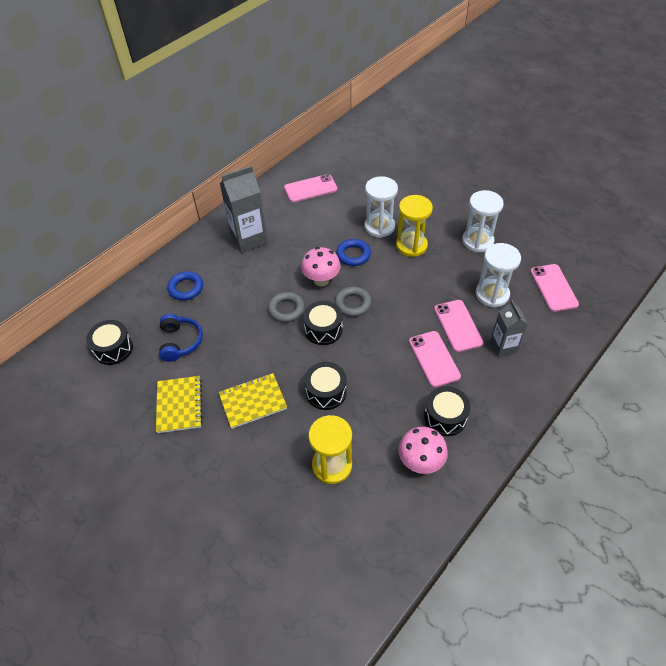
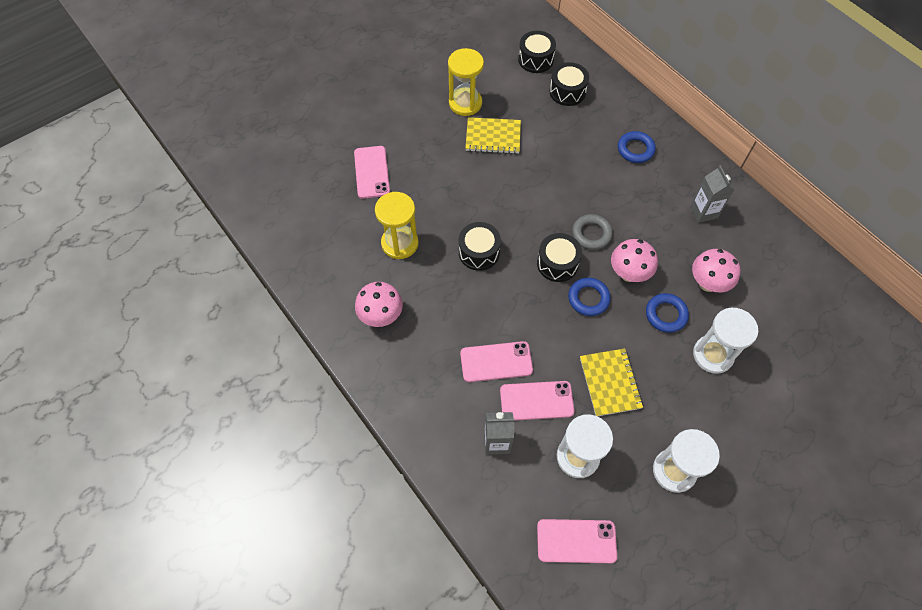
camera: 100 degrees right, 10 degrees up
(180, 342) = (565, 141): blue headphones -> none
(249, 239) = (703, 212): grey carton -> grey carton, size x0.62
(253, 401) = (483, 191): yellow notebook -> yellow notebook (610, 383)
(310, 189) = (792, 289): pink phone -> pink phone (371, 172)
(318, 233) = (707, 283): none -> pink mushroom
(353, 304) = (588, 298): grey ring -> blue ring
(411, 245) = (674, 384): yellow hourglass -> yellow hourglass (465, 103)
(445, 417) = (423, 352): black drum -> black drum (535, 59)

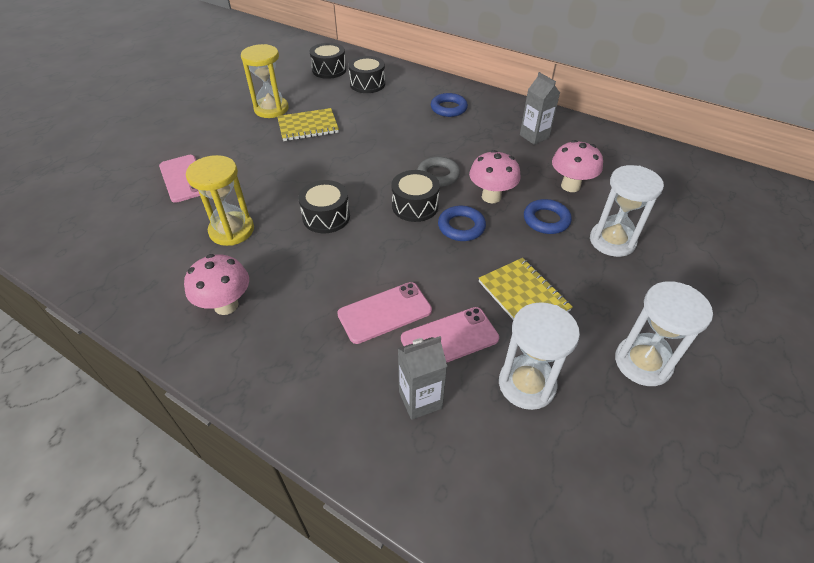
camera: 20 degrees left, 15 degrees down
(576, 541) = (577, 489): pink phone -> none

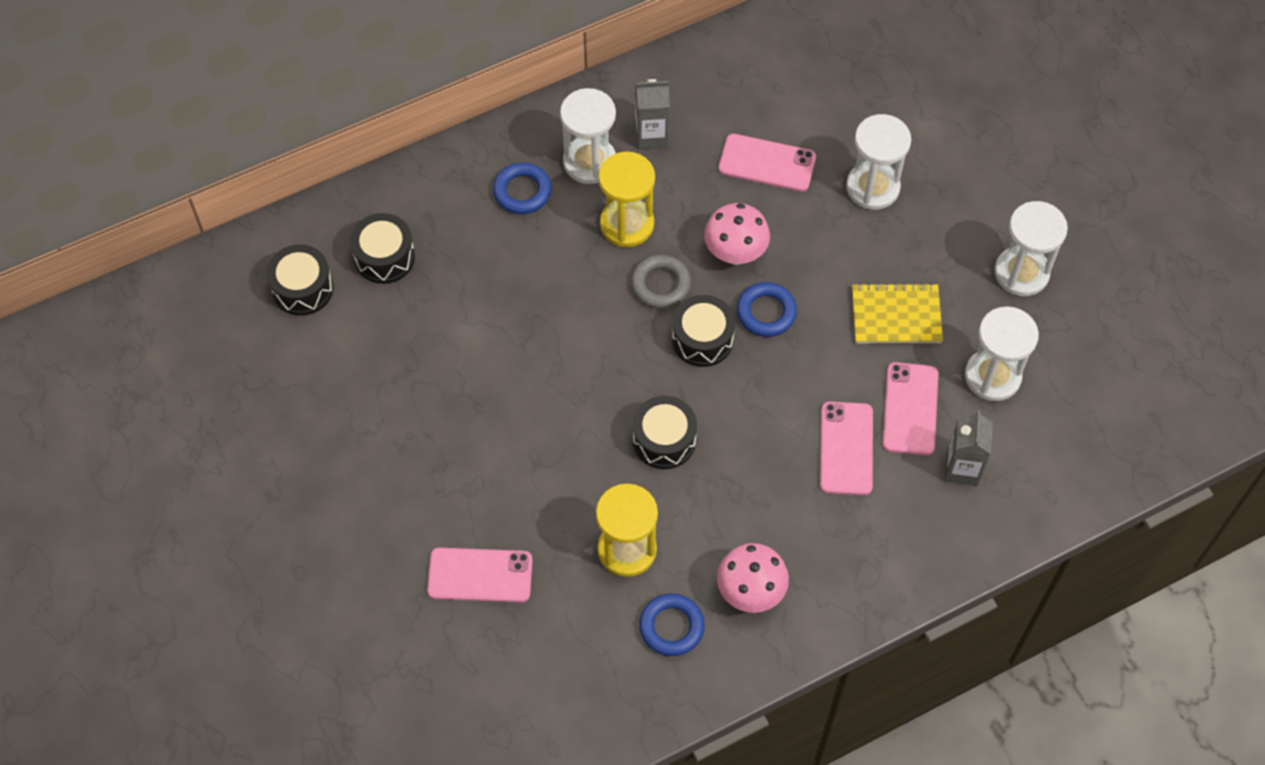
camera: 60 degrees left, 15 degrees up
(271, 109) = (369, 411): yellow hourglass -> yellow hourglass (627, 224)
(308, 126) = (451, 382): yellow notebook -> none
(491, 122) = (589, 162): none -> white hourglass
(546, 220) = (806, 225): blue ring -> blue ring (671, 627)
(570, 186) = (767, 163): pink mushroom -> pink phone

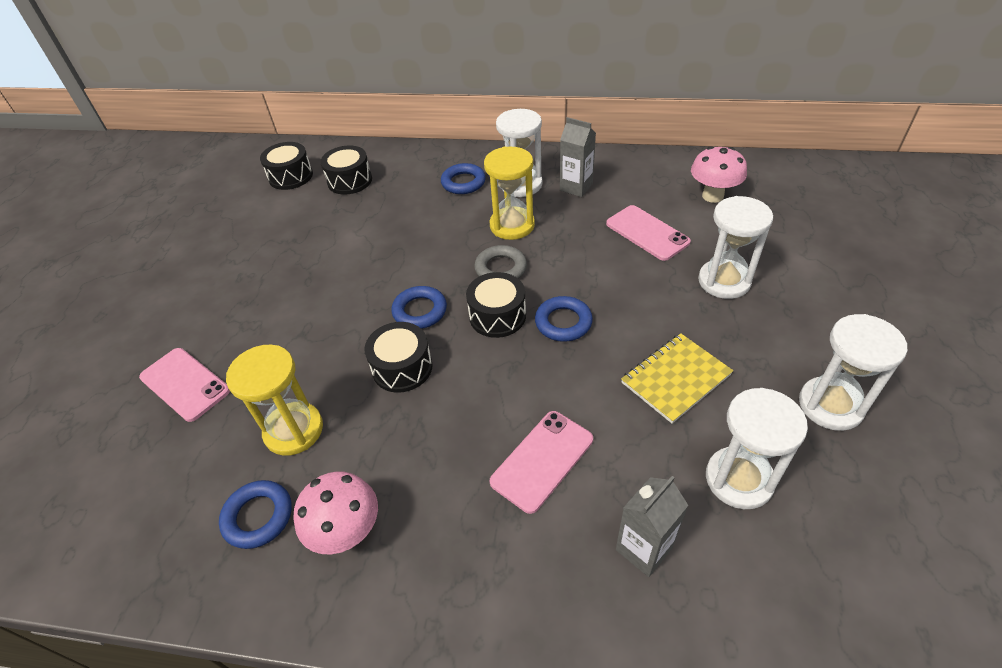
camera: 40 degrees right, 15 degrees down
(626, 375) = (420, 311): none -> blue ring
(735, 253) = (573, 274): pink mushroom -> pink mushroom (712, 196)
(896, 315) = (675, 379): yellow notebook -> yellow notebook turned 75 degrees counterclockwise
(910, 409) = (631, 461): pink phone -> none

